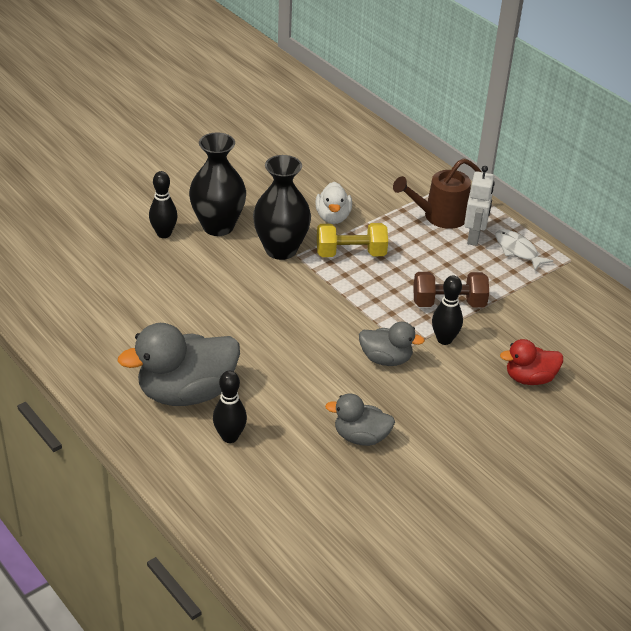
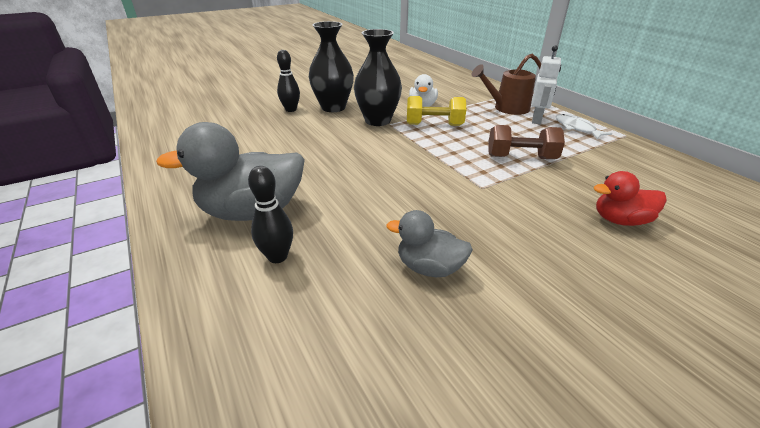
camera: 10 degrees right, 5 degrees down
(386, 359) = (461, 195): grey duck -> none
(444, 339) = (520, 183): black bowling pin -> none

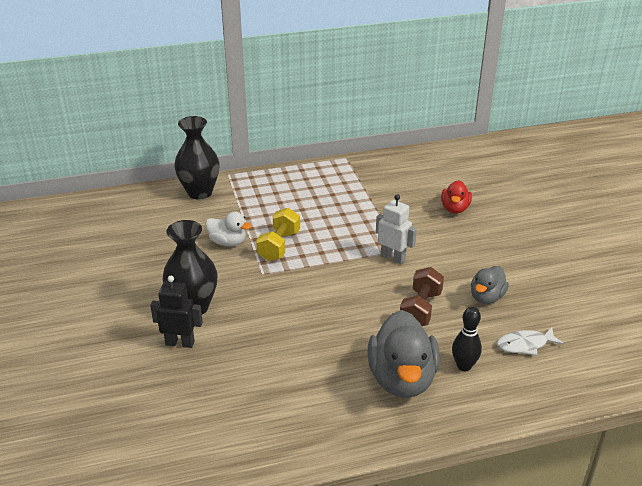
camera: 75 degrees left, 0 degrees up
(291, 110) = (180, 343): black bowling pin -> black robot
(378, 120) = (250, 280): black vase -> black vase (200, 192)
(506, 108) = (264, 194): brown watering can -> none
(521, 157) = (363, 218): brown dumbbell -> brown dumbbell (420, 309)
(537, 119) = (297, 186): white robot -> white robot (393, 258)
(576, 128) = (324, 174): white fish -> white fish (525, 345)

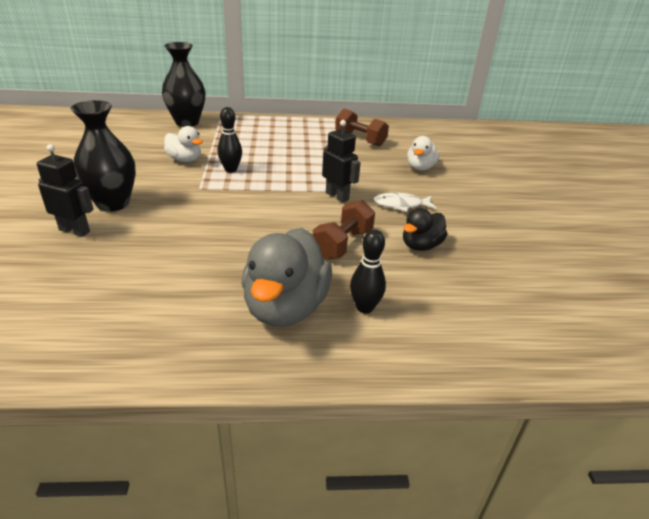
camera: 10 degrees right, 0 degrees up
(279, 246) = (231, 169): yellow dumbbell -> black bowling pin
(384, 183) = (360, 139): none -> brown dumbbell
(393, 258) = (337, 196): white robot -> black robot
(455, 209) = (420, 168): red duck -> white duck
(486, 297) = (421, 245): grey duck -> black duck
(525, 345) = (447, 299): white fish -> white fish (401, 205)

